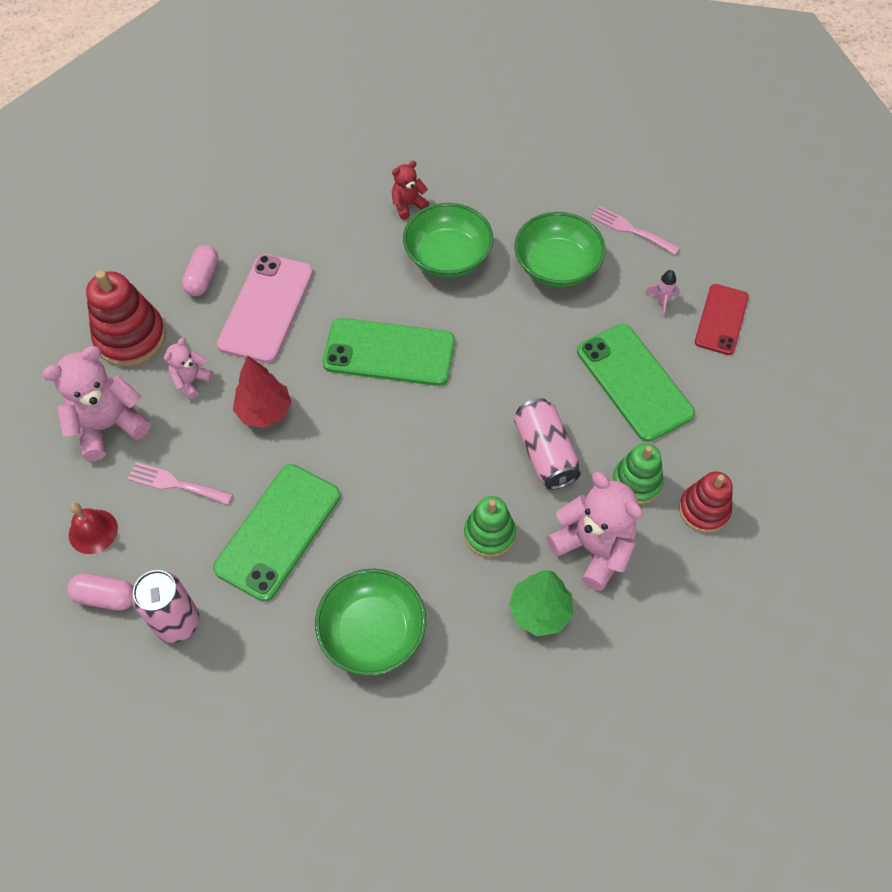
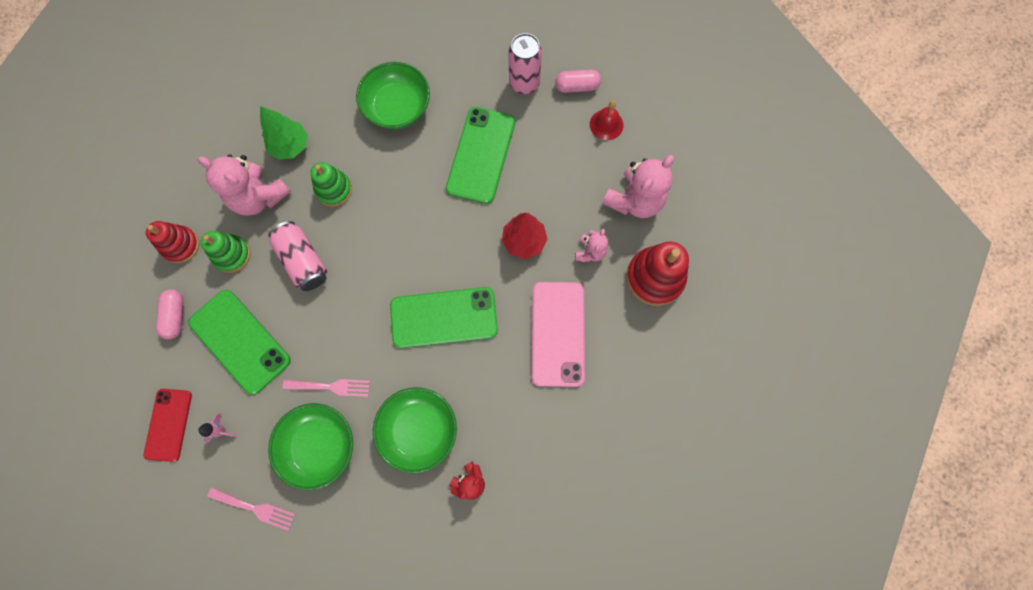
camera: 165 degrees right, 15 degrees up
(175, 484) = (566, 170): pink fork -> pink fork (331, 386)
(203, 278) = (623, 349): pink capsule -> pink capsule (175, 316)

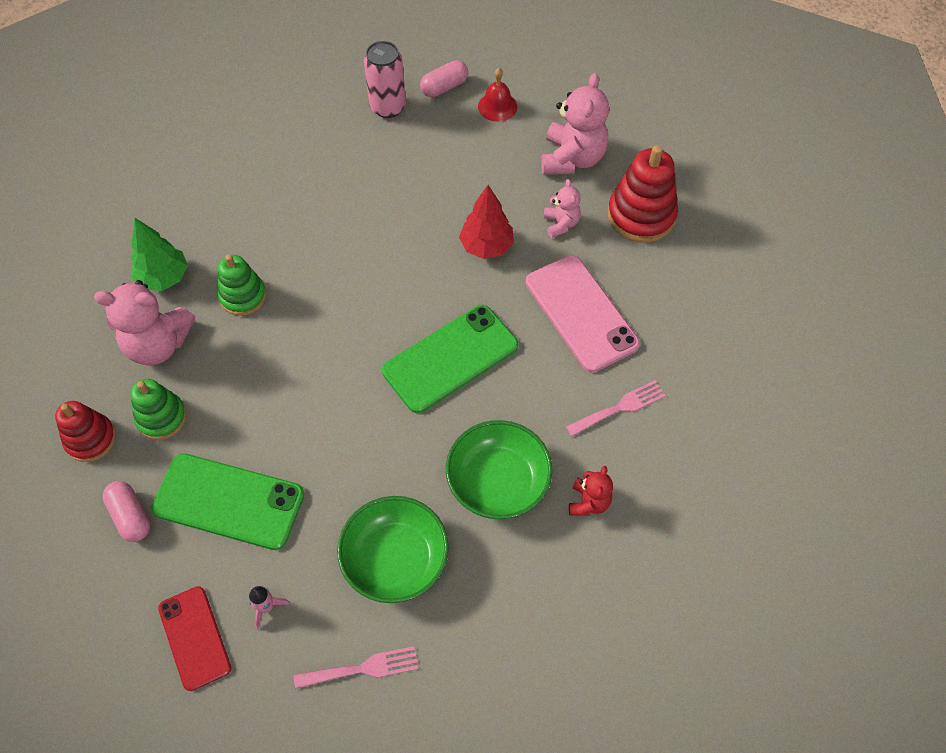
camera: 30 degrees left, 15 degrees down
(303, 261) = (253, 382): pink can -> none
(331, 386) = (369, 491): pink fork -> pink fork (619, 408)
(397, 107) = (264, 187): green bowl -> none
(481, 155) = (386, 190): green phone -> none

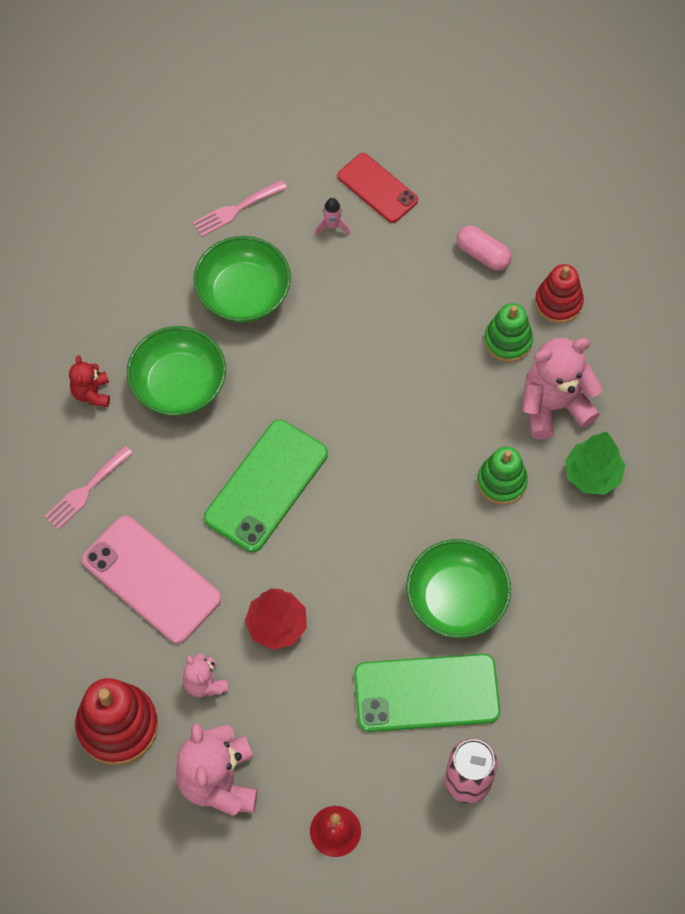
camera: 160 degrees right, 5 degrees up
(229, 501) = (407, 292): green phone -> green phone (426, 693)
(331, 221) = (456, 599): none -> green bowl
(444, 87) = (412, 839): pink capsule -> none

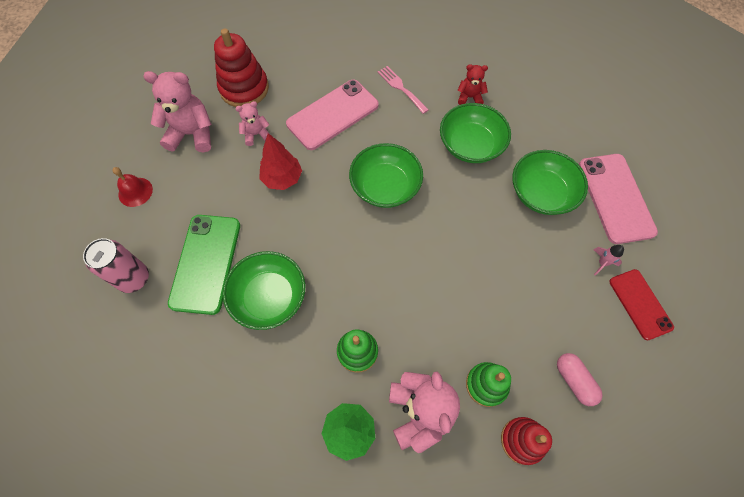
camera: 100 degrees right, 0 degrees up
(236, 209) = (615, 198): pink fork -> pink phone
(266, 486) = (385, 186): green phone -> green bowl
(377, 188) = (640, 304): red phone -> red phone turned 75 degrees counterclockwise
(483, 254) = (574, 381): pink capsule -> pink capsule turned 75 degrees counterclockwise

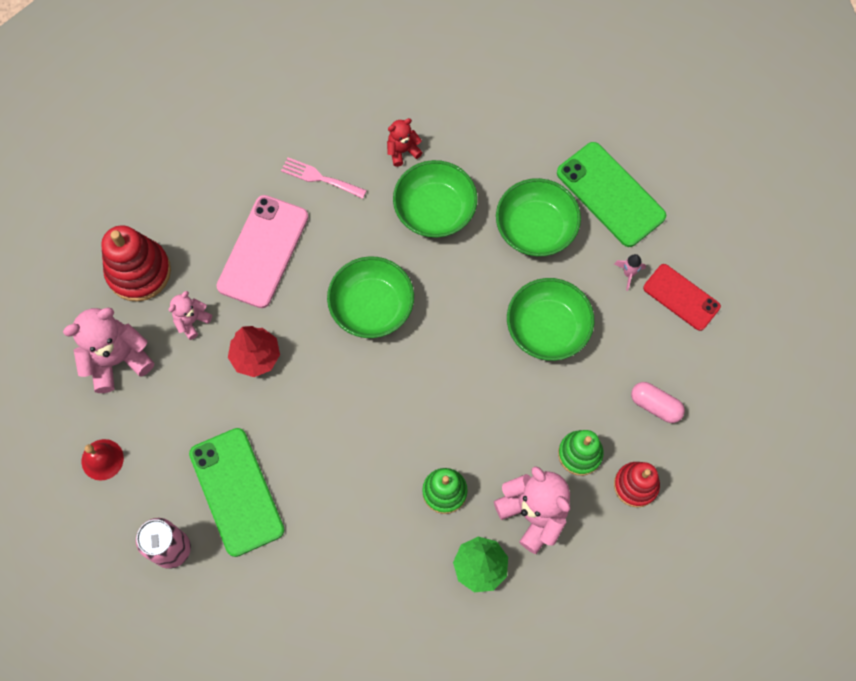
camera: 30 degrees left, 5 degrees up
(269, 297) = (325, 489): green bowl -> green bowl (547, 328)
(615, 198) = (610, 194): pink phone -> green phone

